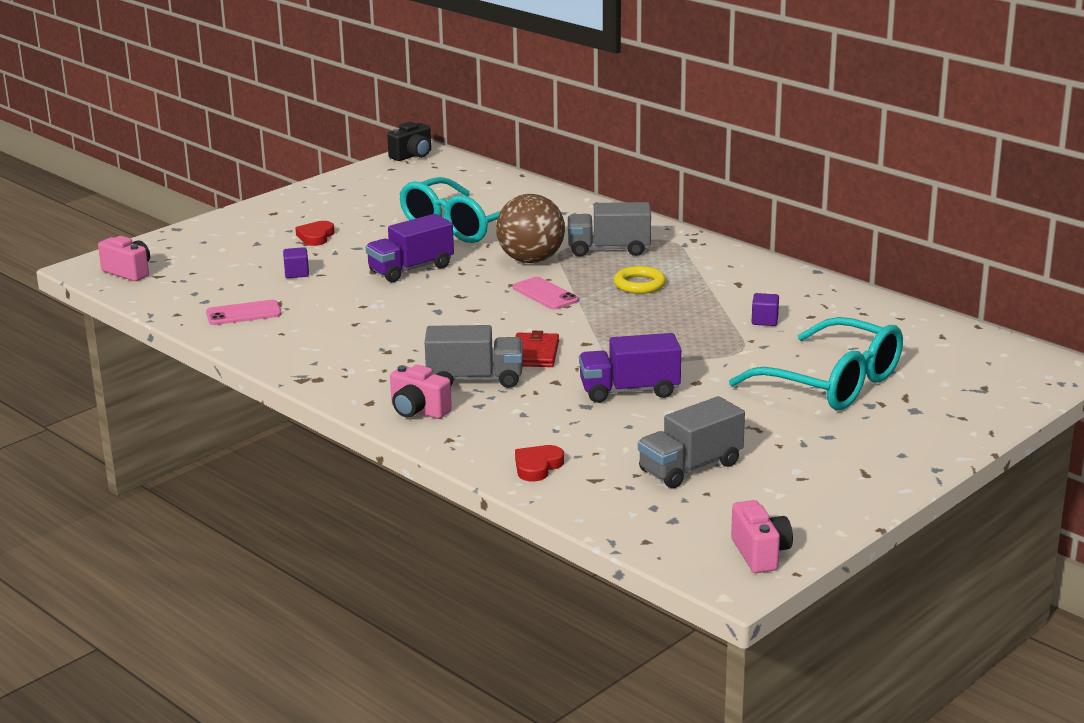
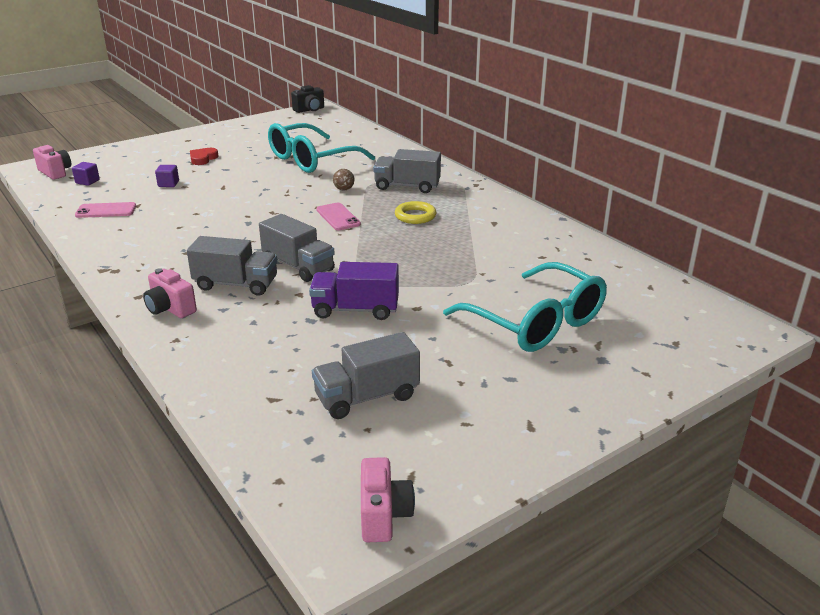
camera: 10 degrees right, 5 degrees up
(411, 269) = (251, 188): purple truck -> none
(531, 260) = (344, 189): brown ball -> brown ball, size x0.40
(534, 353) = (298, 266): red wallet -> grey truck
(537, 466) = (231, 378): red heart -> none
(764, 321) = (501, 257): purple cube -> purple cube (87, 182)

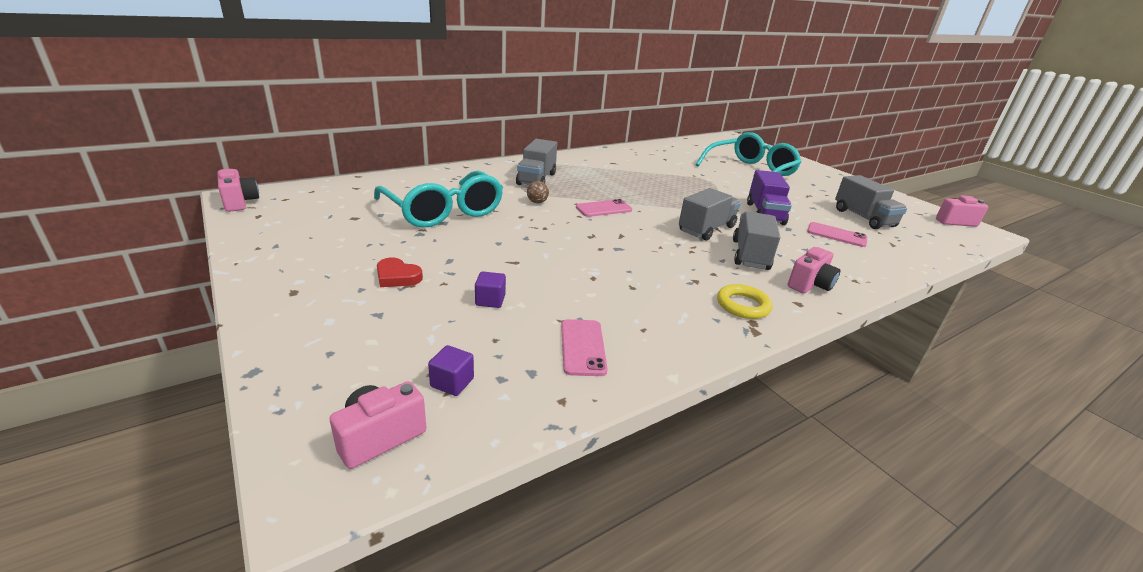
camera: 90 degrees left, 0 degrees up
(296, 354) = (836, 235): none -> pink phone
(309, 110) = (239, 202): black camera -> pink camera
(415, 216) = (601, 182): yellow ring -> yellow ring (743, 305)

